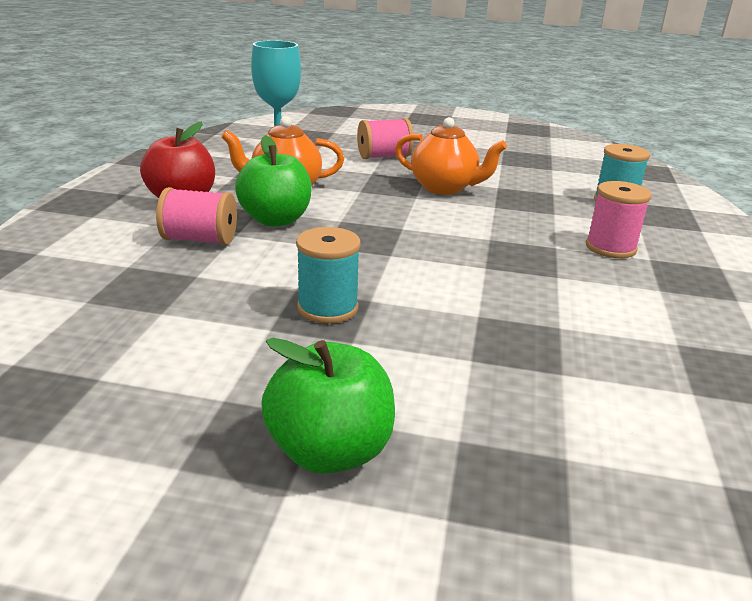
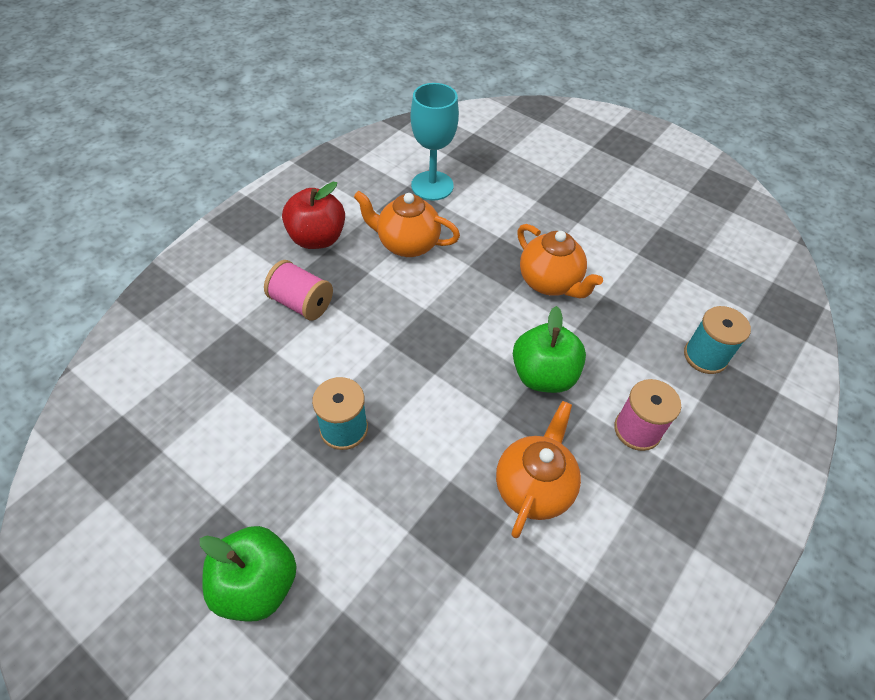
camera: 25 degrees right, 25 degrees up
(275, 220) = (373, 292): green apple -> green apple (543, 375)
(384, 156) = (528, 210): pink spool -> none
(562, 299) = (533, 487): none -> orange teapot

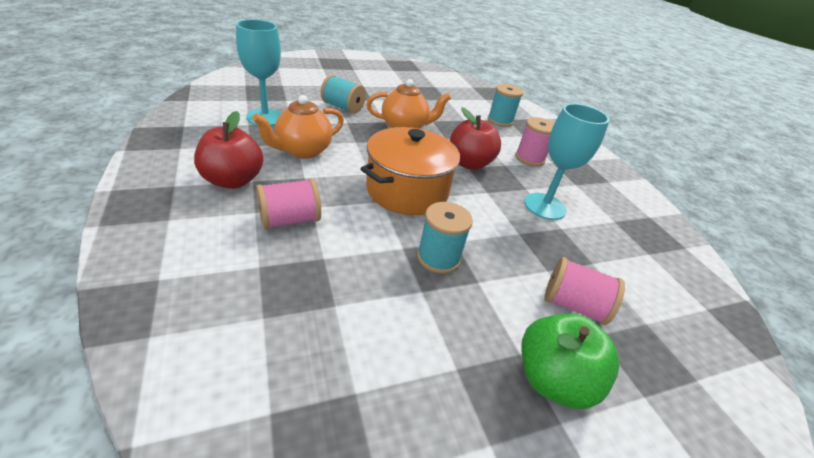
camera: 60 degrees left, 15 degrees down
(370, 574) = (573, 305): none -> pink spool
(426, 351) = (407, 191): none -> orange pot
(525, 215) = (343, 107): none -> turquoise spool
(533, 487) = (544, 206): orange teapot -> turquoise goblet
(543, 375) = (469, 164): green apple -> red apple

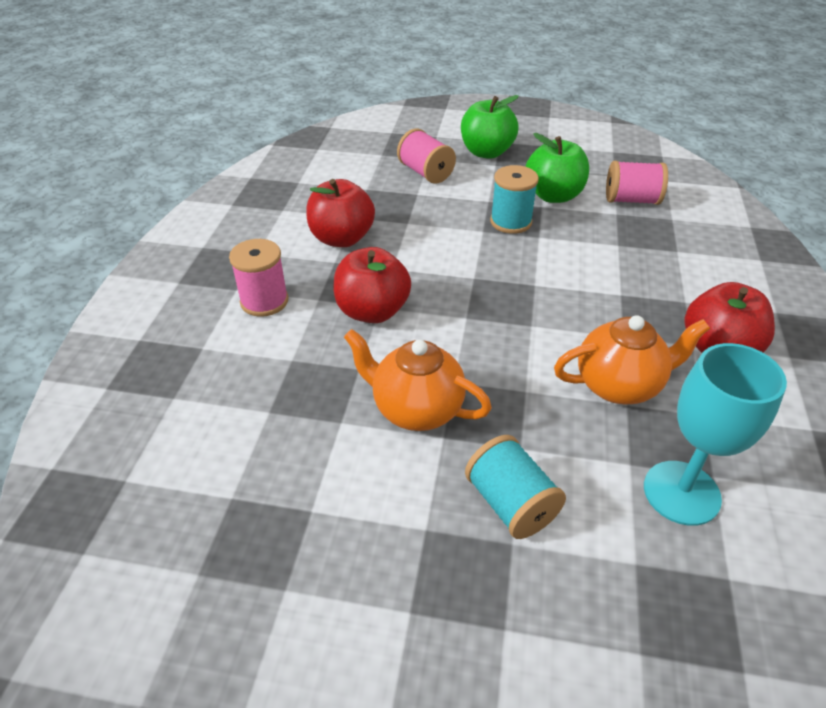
camera: 145 degrees left, 5 degrees up
(290, 220) = (647, 284): pink spool -> pink spool (631, 200)
(407, 191) = (496, 290): orange pot -> none
(418, 313) = (553, 195): none -> green apple
(500, 121) = (196, 394): turquoise spool -> none
(544, 206) = (342, 238): turquoise goblet -> red apple

